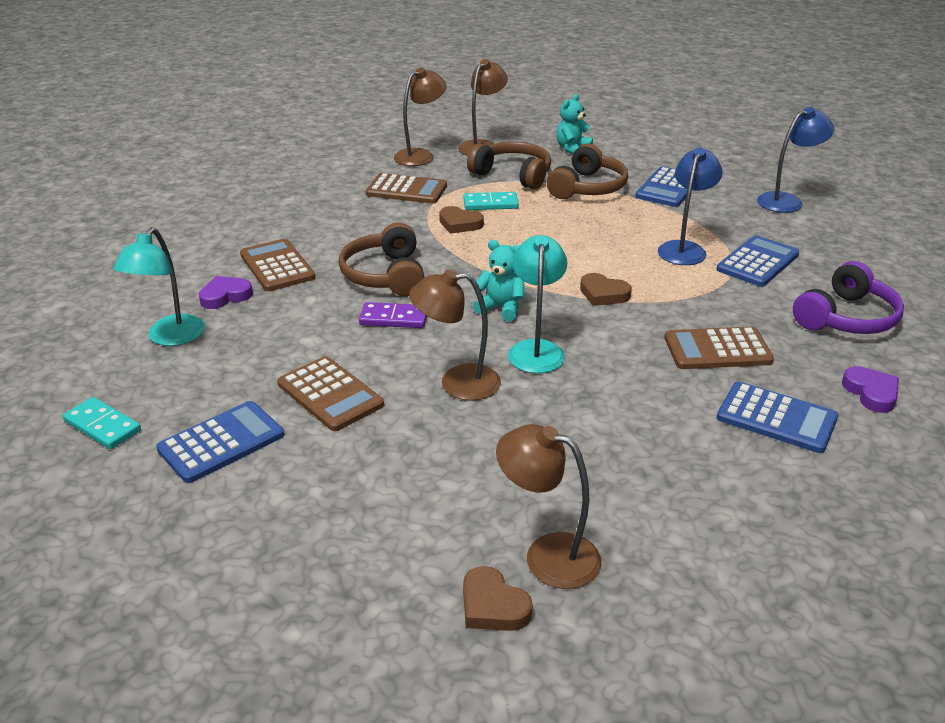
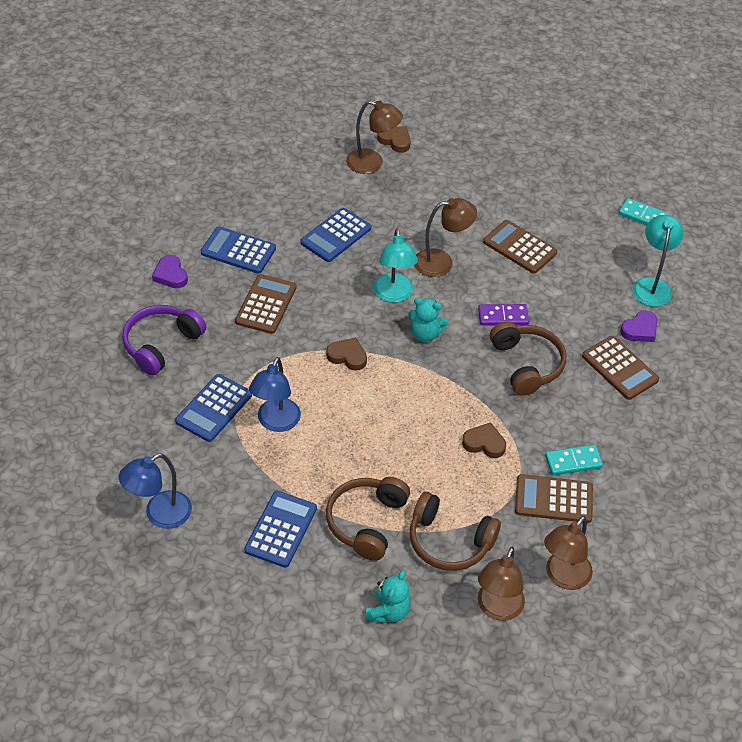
camera: 170 degrees right, 15 degrees up
(221, 442) = (567, 210): blue calculator -> blue calculator (336, 235)
(490, 204) = (462, 481): turquoise domino -> turquoise domino (573, 462)
(717, 349) = (266, 304): brown calculator -> brown calculator turned 60 degrees counterclockwise

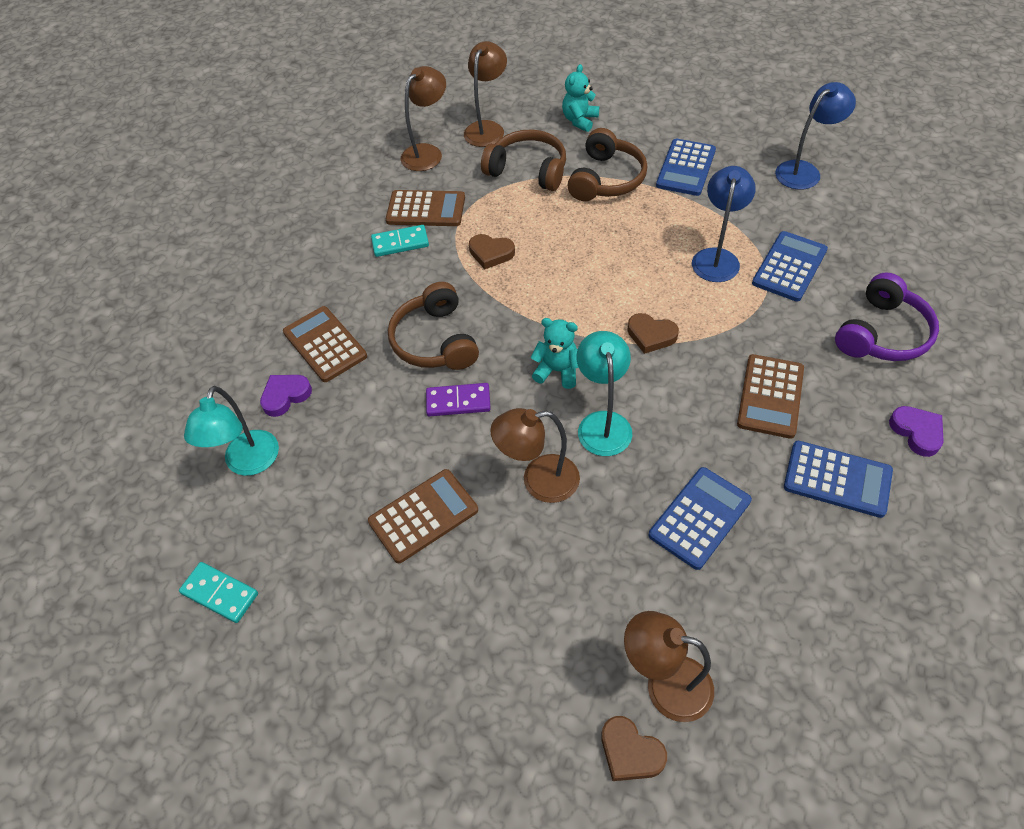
camera: 175 degrees left, 5 degrees up
(519, 247) = (423, 516): brown calculator -> brown calculator turned 75 degrees counterclockwise

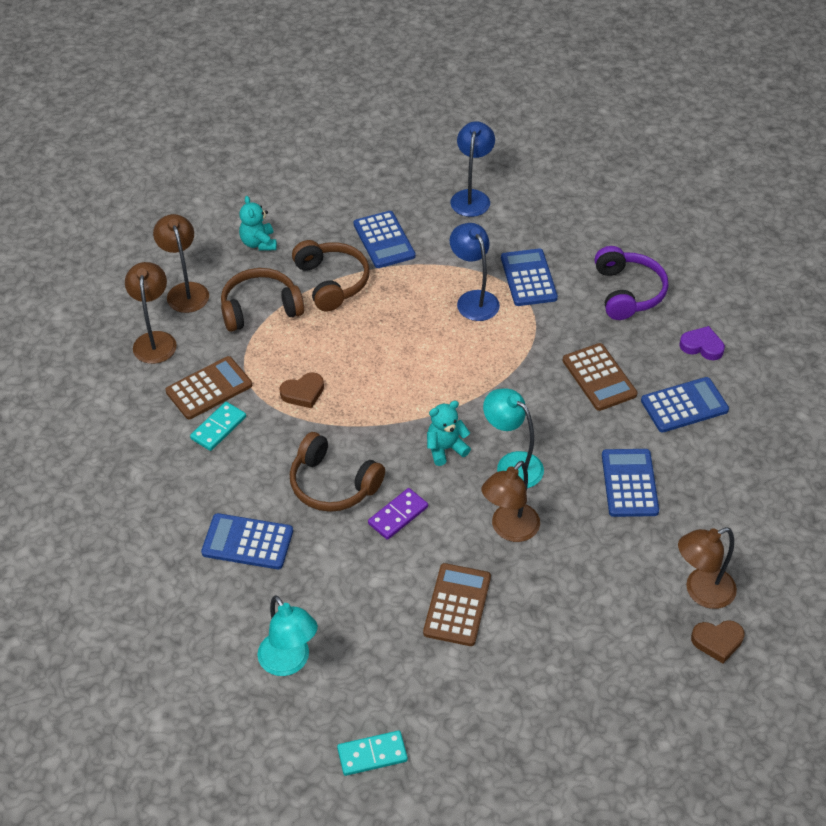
camera: 45 degrees left, 5 degrees down
(285, 396) = (261, 598): purple heart -> none
(325, 344) = (247, 542): brown calculator -> blue calculator
(651, 335) = (484, 383): brown heart -> none

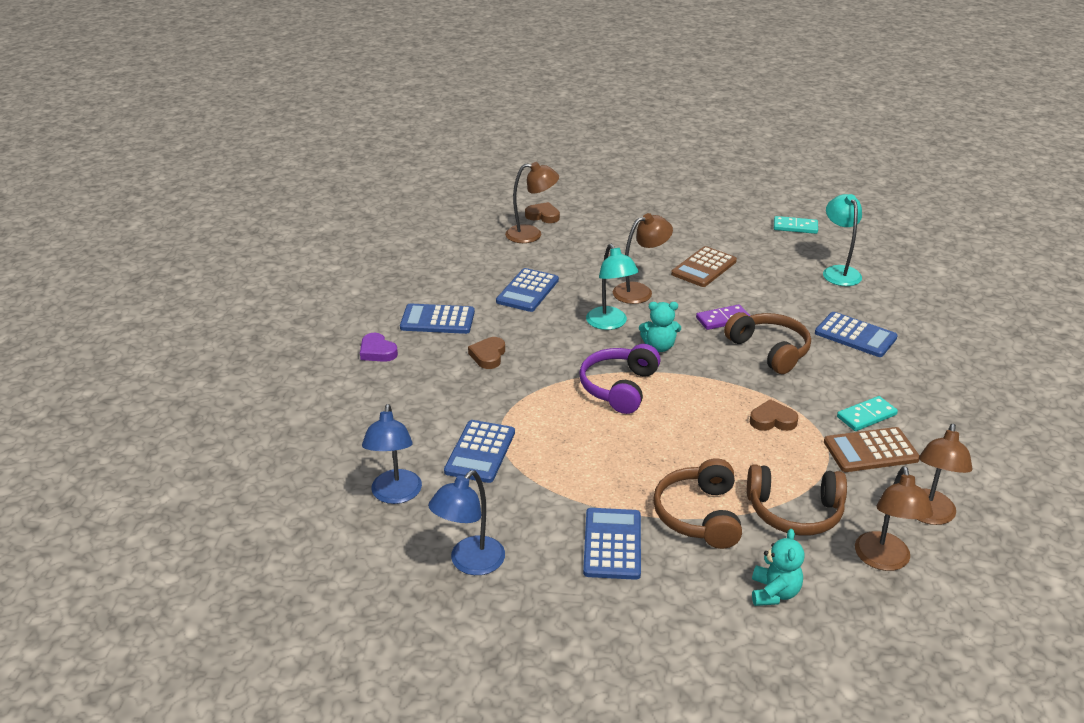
camera: 155 degrees left, 15 degrees down
(473, 299) = (552, 450): blue lamp -> blue lamp (395, 495)
(599, 377) = (488, 356): brown calculator -> brown heart
(628, 292) = (395, 410): purple headphones -> purple headphones (619, 387)

